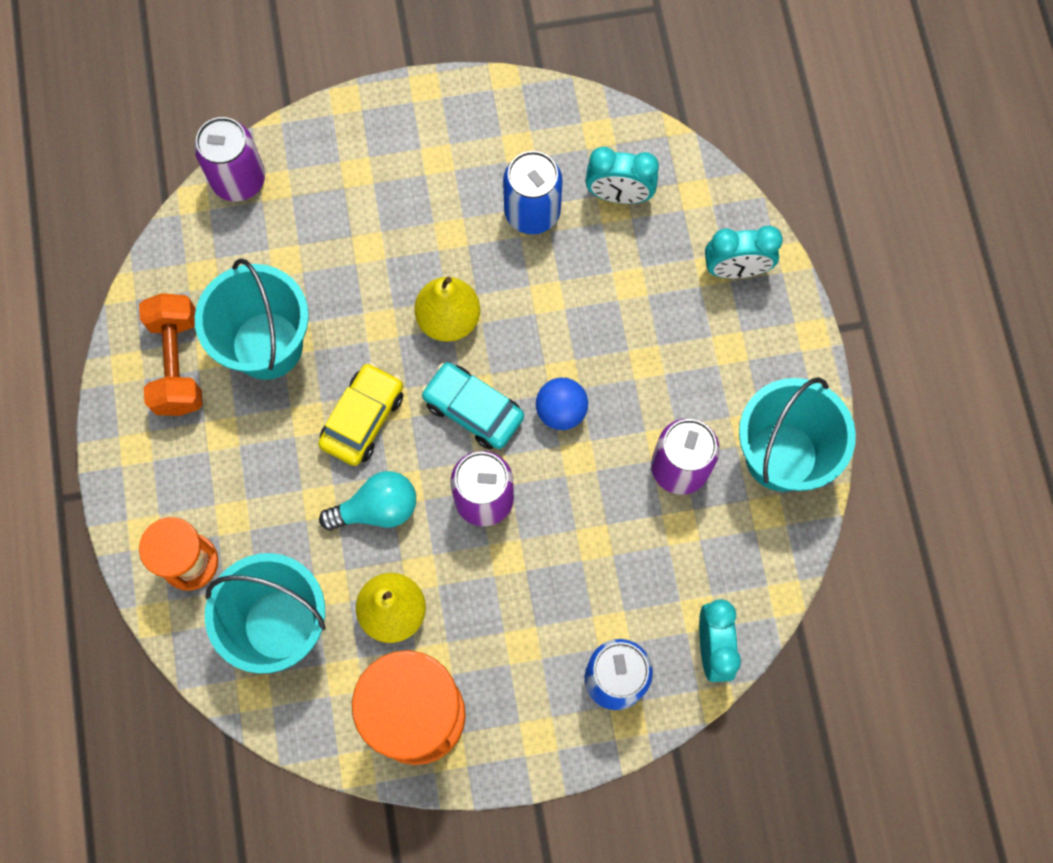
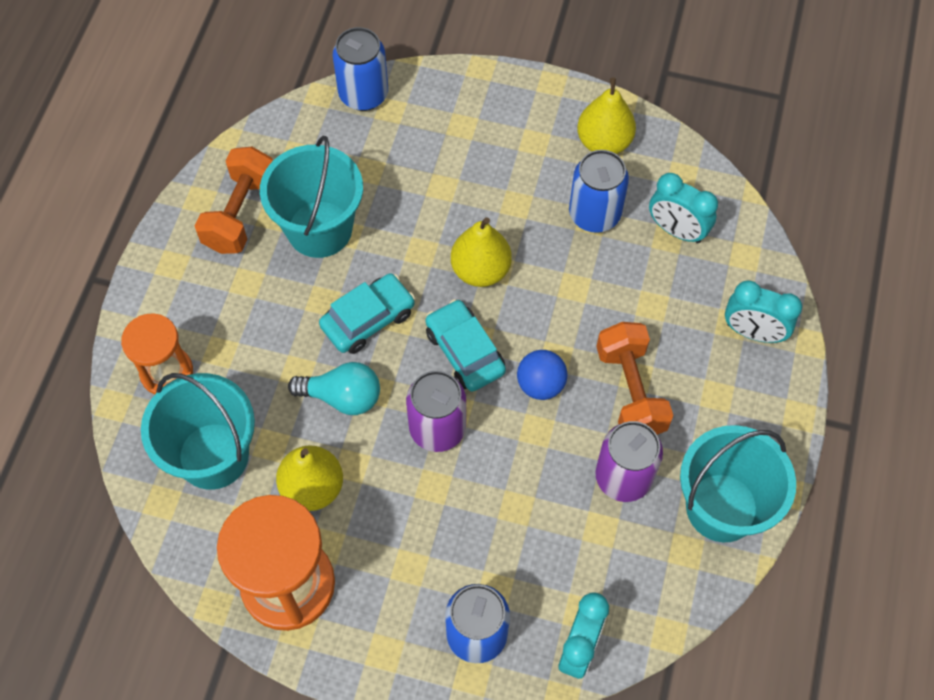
camera: 25 degrees right, 10 degrees down
(239, 179) = (363, 94): purple can -> blue can
(363, 418) = (368, 319): yellow car -> turquoise car
(506, 130) = (604, 142): none -> yellow pear
(648, 380) = (630, 391): none -> orange dumbbell

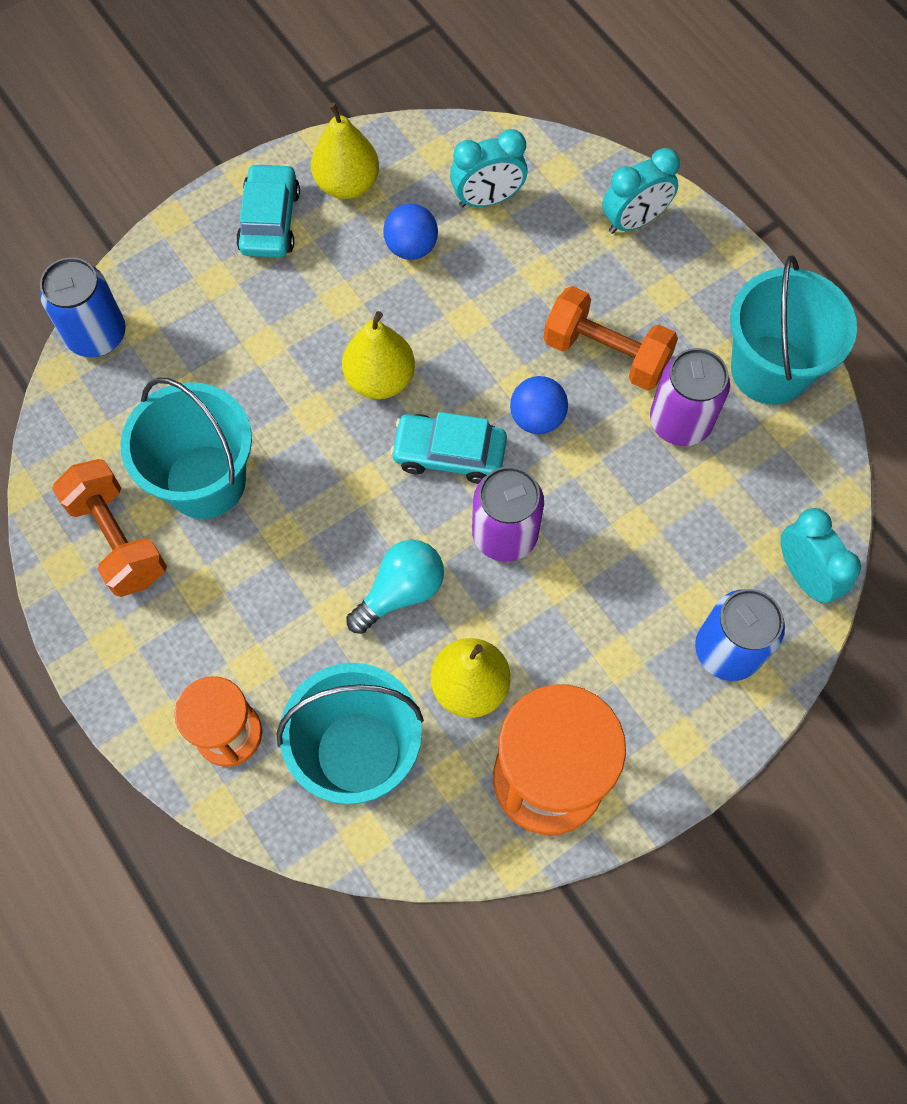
camera: 50 degrees left, 5 degrees up
(368, 319) = (341, 510): turquoise car -> turquoise car (270, 221)
(594, 214) = (411, 247): blue can -> blue ball

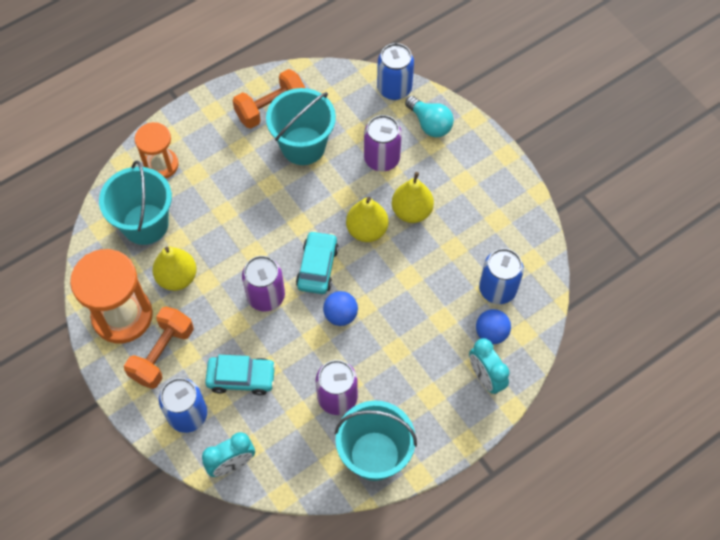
camera: 90 degrees right, 5 degrees down
(241, 356) = (382, 159): none -> purple can
(270, 221) = (474, 169): turquoise car -> turquoise car (241, 378)
(347, 184) = (504, 209): yellow pear -> yellow pear (411, 211)
(401, 591) = (234, 243): turquoise light bulb -> turquoise light bulb (430, 124)
(411, 247) = (459, 245): blue ball -> blue ball (491, 333)
(487, 199) = (497, 289): turquoise clock -> blue can
(606, 354) = (385, 356): orange dumbbell -> orange dumbbell (162, 354)

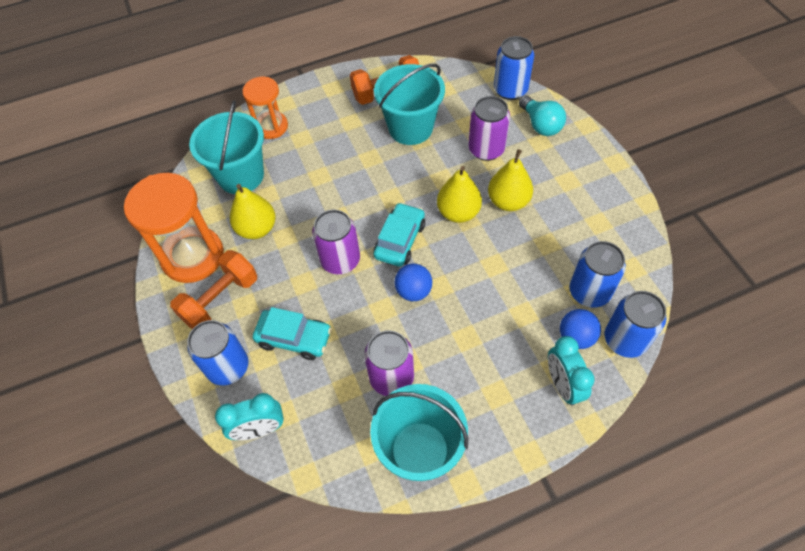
camera: 15 degrees right, 5 degrees down
(533, 328) = (625, 340): none -> blue can

